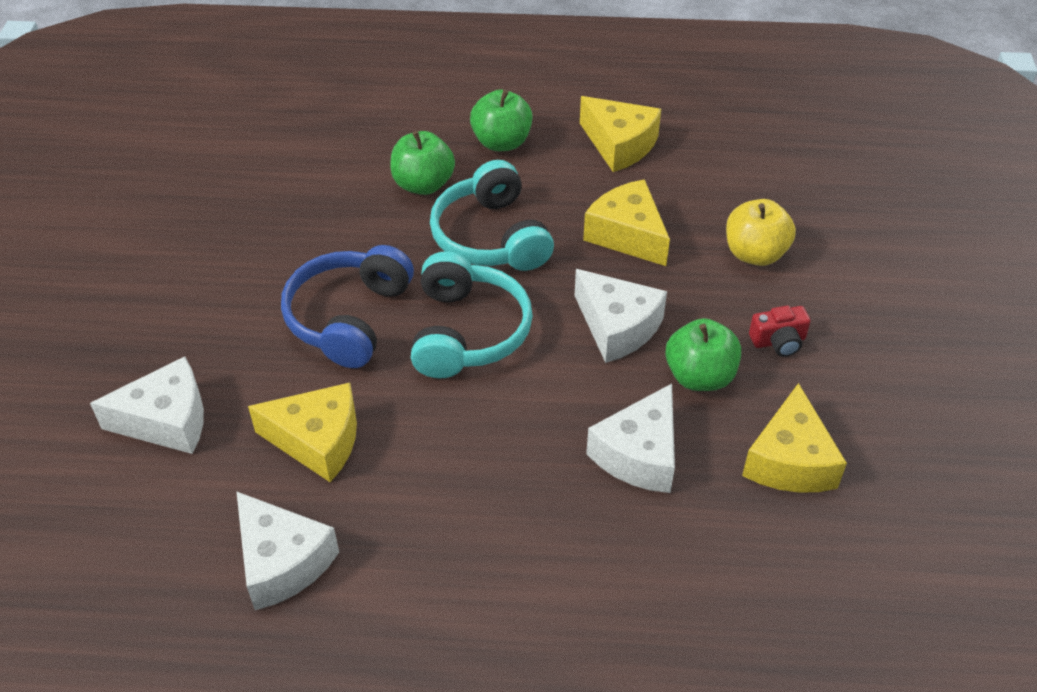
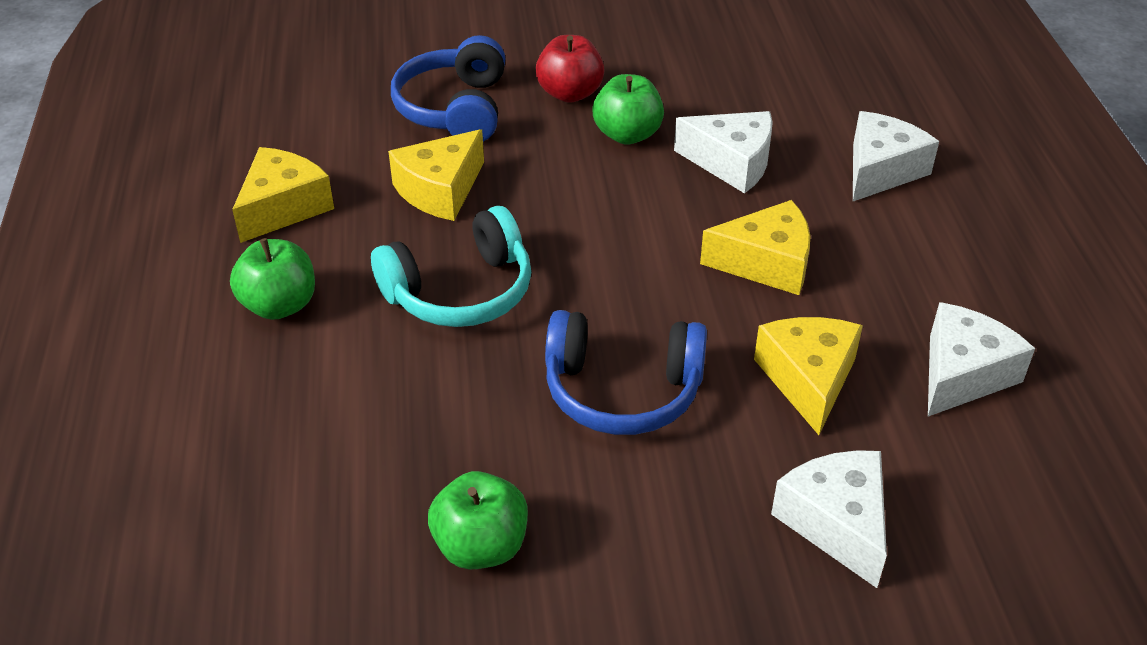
camera: 100 degrees left, 5 degrees down
(423, 184) = (370, 365): green apple -> green apple (481, 546)
(467, 332) = (616, 290): turquoise headphones -> none
(617, 327) = (579, 187): white cheese -> white cheese (880, 170)
(755, 253) = (455, 109): yellow apple -> blue headphones
(778, 341) = (570, 93): red camera -> red apple
(790, 460) = (704, 86): yellow cheese -> yellow cheese (766, 263)

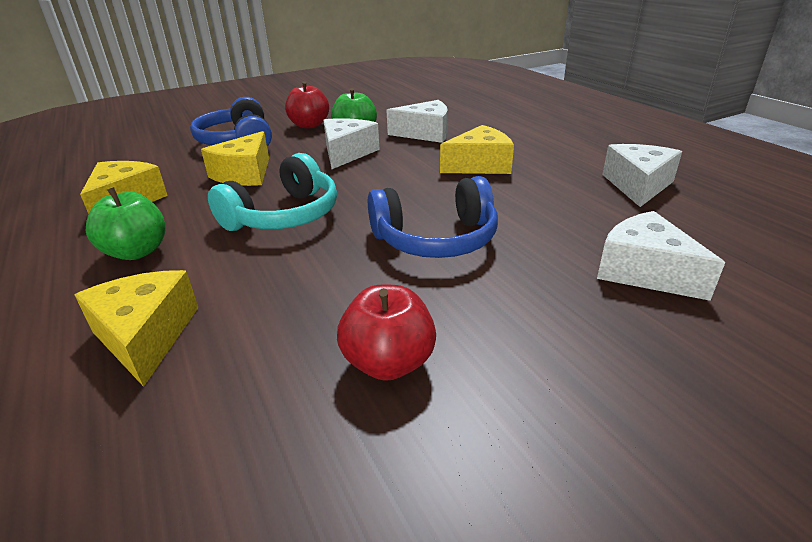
camera: 20 degrees left, 10 degrees down
(481, 546) = (389, 362): green apple -> red apple
(808, 380) = (553, 207): yellow cheese -> yellow cheese (146, 336)
(880, 170) = (509, 123): white cheese -> white cheese (347, 153)

